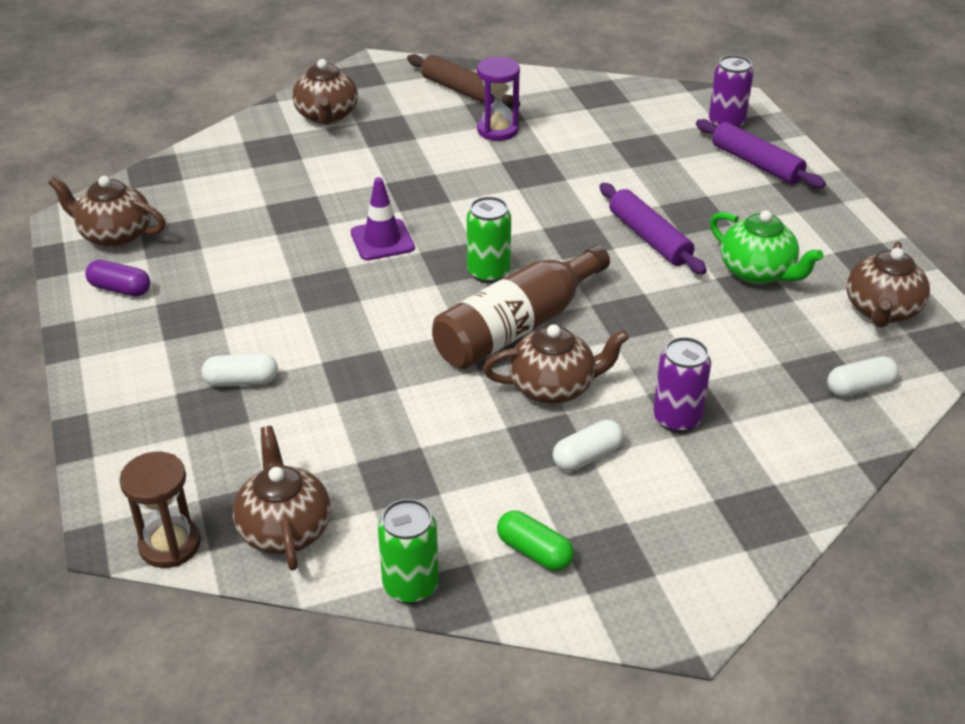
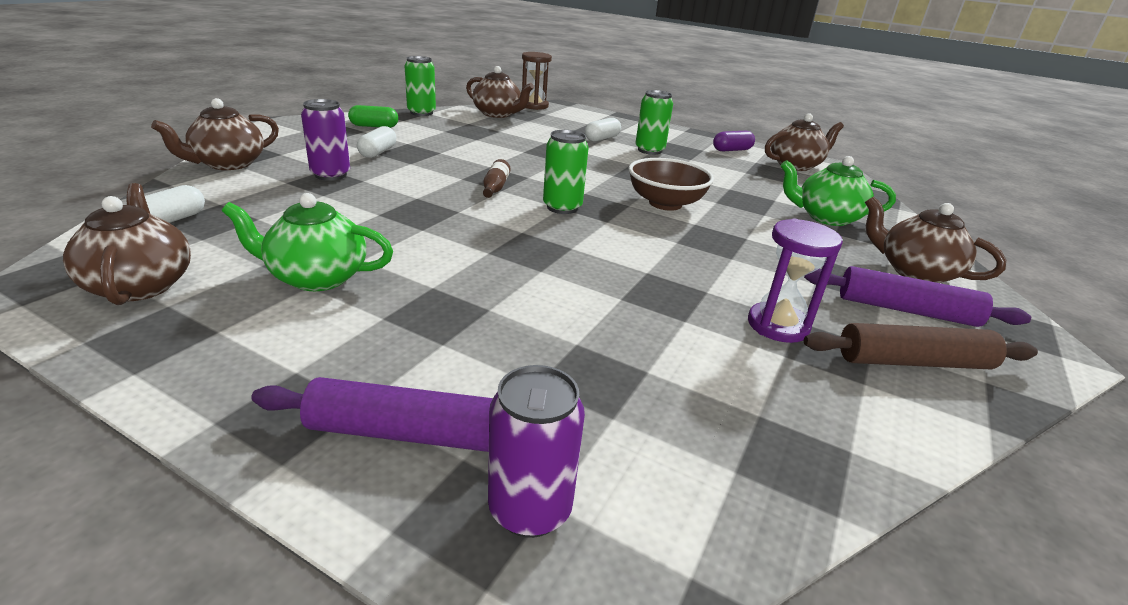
camera: 135 degrees right, 10 degrees down
(229, 328) = (649, 150): none -> green can
(269, 171) = (826, 218): none -> green teapot
(382, 240) = (665, 203): purple traffic cone -> brown bowl
(517, 327) = (495, 187): brown bottle -> brown bottle, size x0.40
(553, 387) = (432, 170): brown teapot -> brown teapot (228, 164)
(649, 238) = (463, 271): purple rolling pin -> purple rolling pin (906, 310)

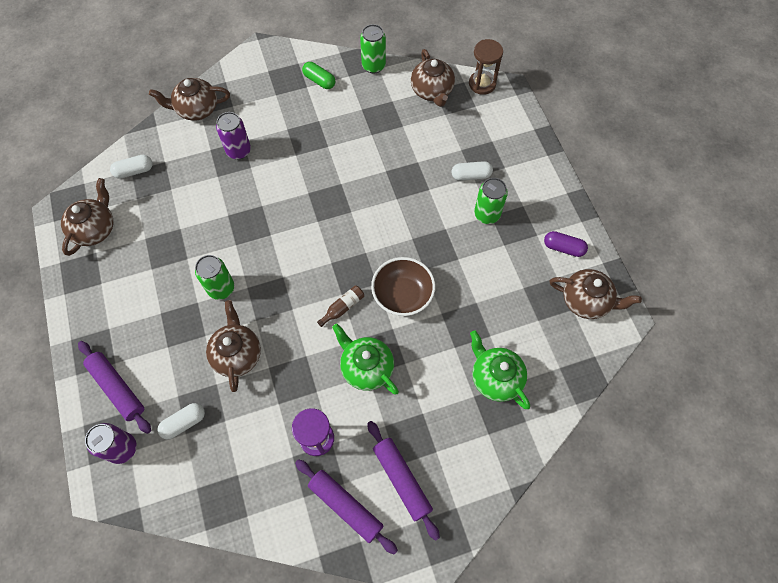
camera: 45 degrees right, 35 degrees up
(316, 277) = (158, 264): green teapot -> green teapot (366, 367)
(378, 152) = (288, 128): white capsule -> white capsule (184, 423)
(495, 187) = (317, 216): brown bottle -> brown bottle (343, 307)
(562, 207) = (332, 263): green can -> green can (221, 288)
(913, 362) = (345, 506): brown rolling pin -> purple rolling pin
(914, 272) = (462, 461): brown teapot -> brown teapot (237, 354)

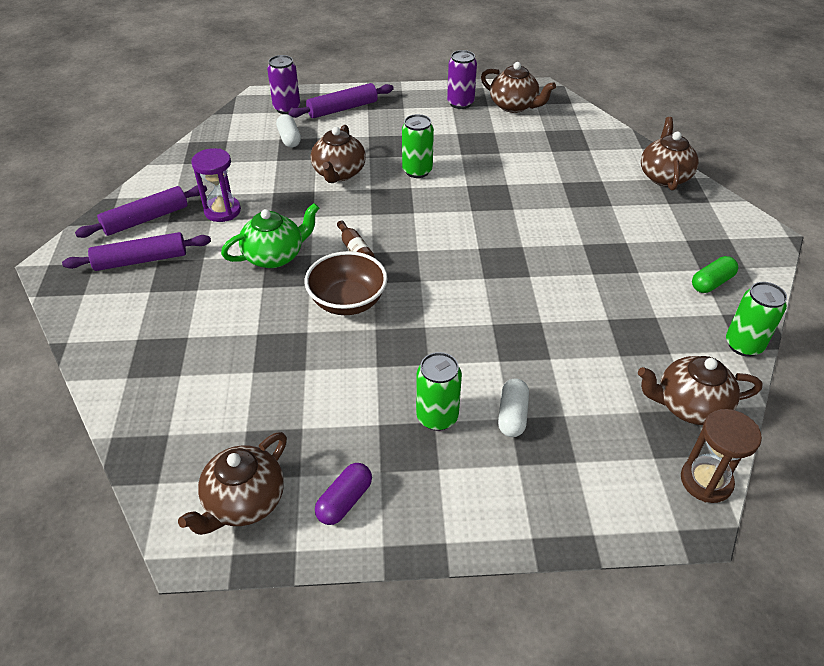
camera: 105 degrees right, 20 degrees down
(134, 171) = (580, 131): white capsule -> none
(237, 354) = (339, 173): brown teapot -> brown teapot turned 90 degrees clockwise
(238, 151) = (596, 200): purple can -> purple can (460, 103)
(495, 378) = (196, 362): green teapot -> none

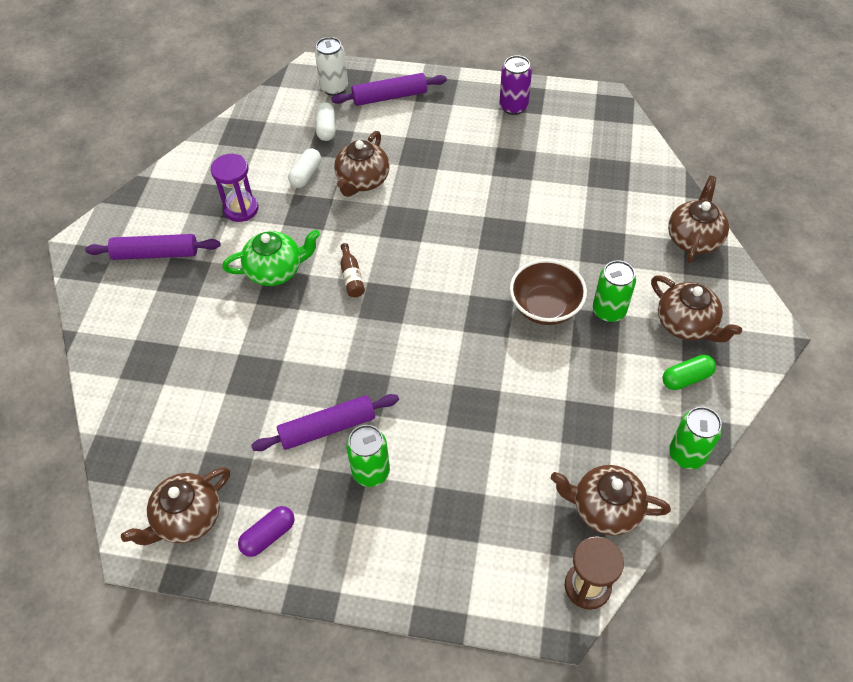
camera: 15 degrees right, 10 degrees up
(146, 219) = (170, 207): purple rolling pin -> purple rolling pin (327, 428)
(287, 108) = (334, 88): purple can -> white can
(348, 301) = (328, 334): brown bowl -> brown bowl (545, 307)
(417, 171) = (440, 190): green can -> green can (609, 311)
(512, 415) = (438, 484): white capsule -> white capsule (306, 175)
(514, 106) = (569, 119): brown teapot -> brown teapot (686, 324)

